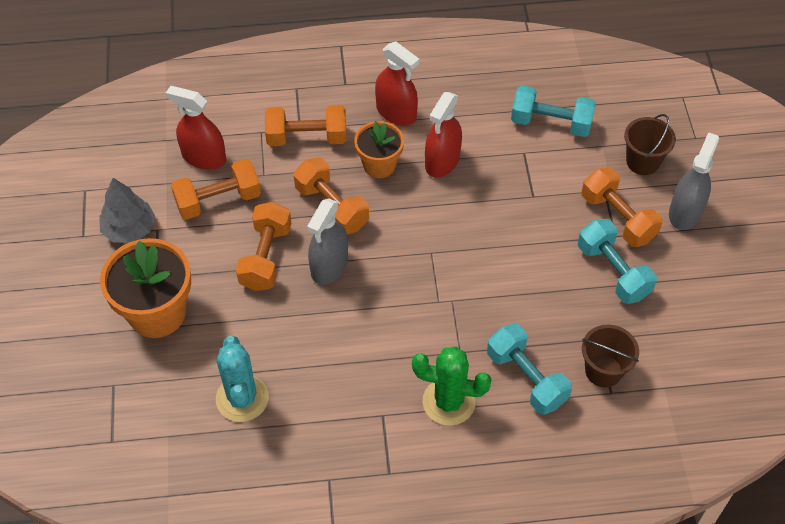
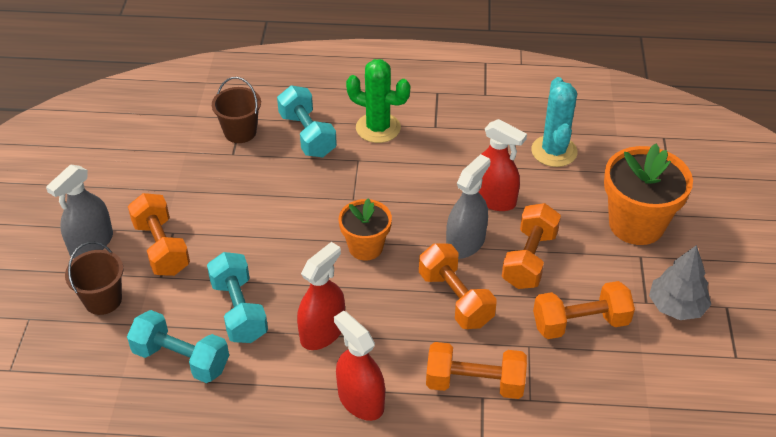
camera: 170 degrees left, 10 degrees down
(204, 157) = (599, 376): red spray bottle -> red spray bottle (493, 199)
(379, 165) = (395, 337): orange flower pot -> orange flower pot (365, 247)
(613, 272) = (192, 202): turquoise dumbbell -> turquoise dumbbell (239, 310)

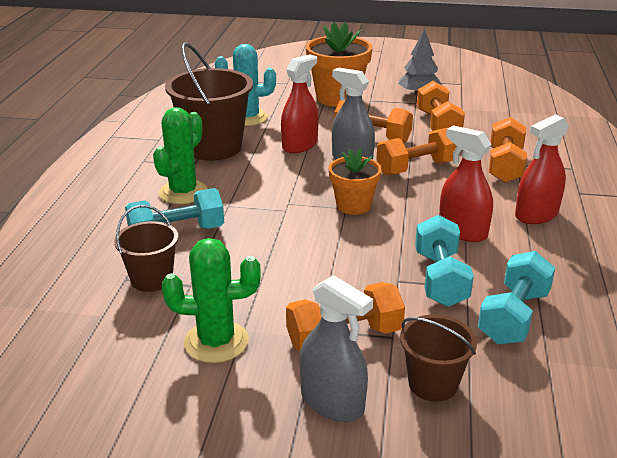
camera: 85 degrees left, 15 degrees down
(161, 177) = (216, 342): none -> green cactus
(239, 310) = (440, 279): turquoise dumbbell -> turquoise dumbbell turned 75 degrees counterclockwise
(474, 135) = (213, 147): none -> brown bucket

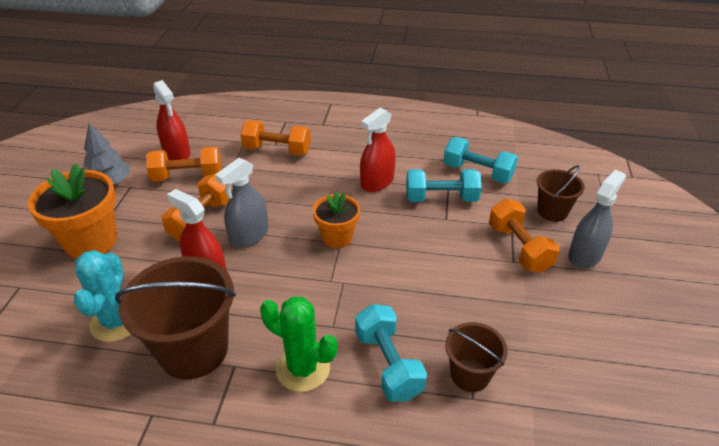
camera: 90 degrees left, 10 degrees up
(216, 342) = (544, 319): green cactus -> none
(417, 168) = (273, 196): orange dumbbell -> none
(536, 214) = (353, 146): red spray bottle -> red spray bottle (177, 153)

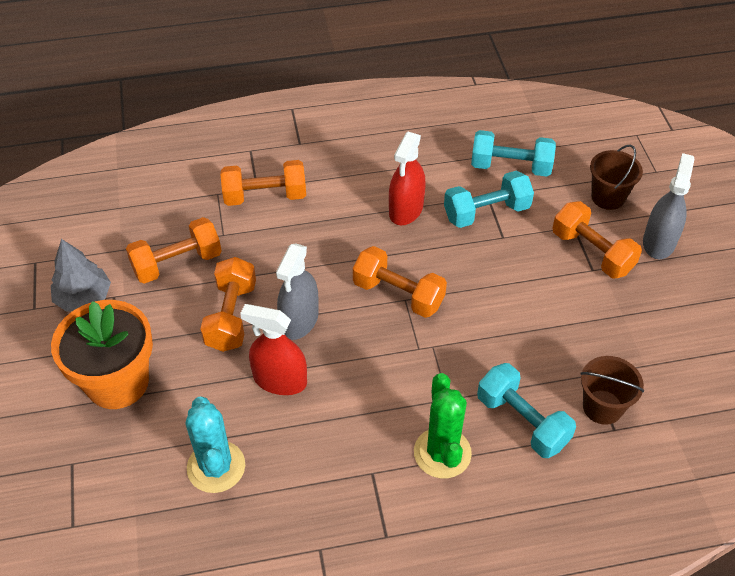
camera: 20 degrees left, 10 degrees up
(177, 153) = (141, 233): red spray bottle -> none
(193, 350) = (320, 470): brown bucket -> none
(303, 368) = (442, 453): green cactus -> green cactus turned 75 degrees clockwise
(337, 237) = (398, 294): orange flower pot -> orange dumbbell

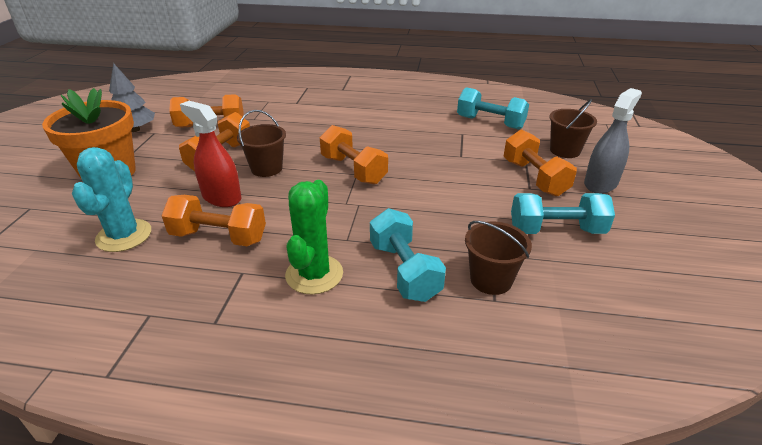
camera: 20 degrees right, 15 degrees down
(265, 196) = (298, 107): orange dumbbell -> orange dumbbell (219, 237)
(299, 320) = (266, 168): grey spray bottle -> brown bucket
(406, 209) = (393, 129): red spray bottle -> none
(486, 212) = (455, 141): turquoise dumbbell -> turquoise dumbbell (556, 230)

